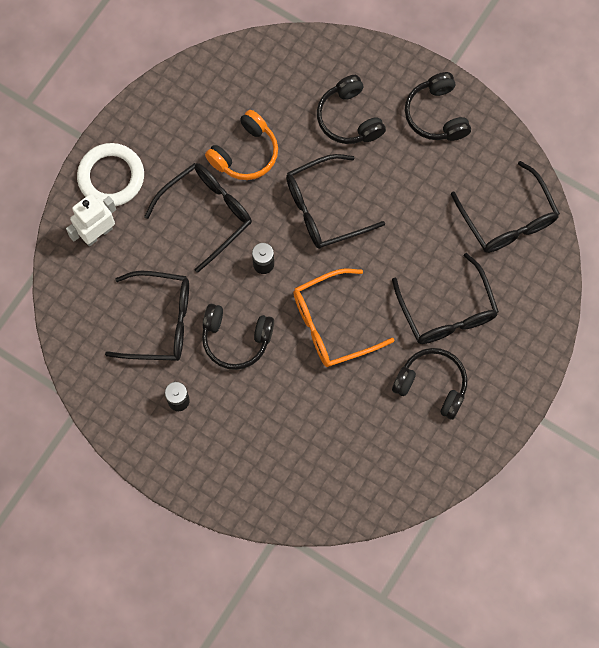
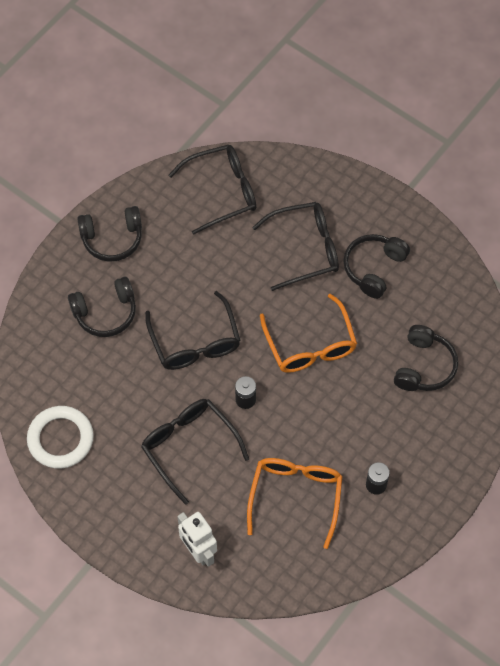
camera: 85 degrees left, 10 degrees down
(111, 177) = (139, 535): white ring -> white ring (60, 439)
(160, 321) = (295, 496): black glasses -> orange glasses
(236, 339) = (318, 429): black headphones -> black headphones (424, 366)
(245, 153) = (129, 407): orange headphones -> none

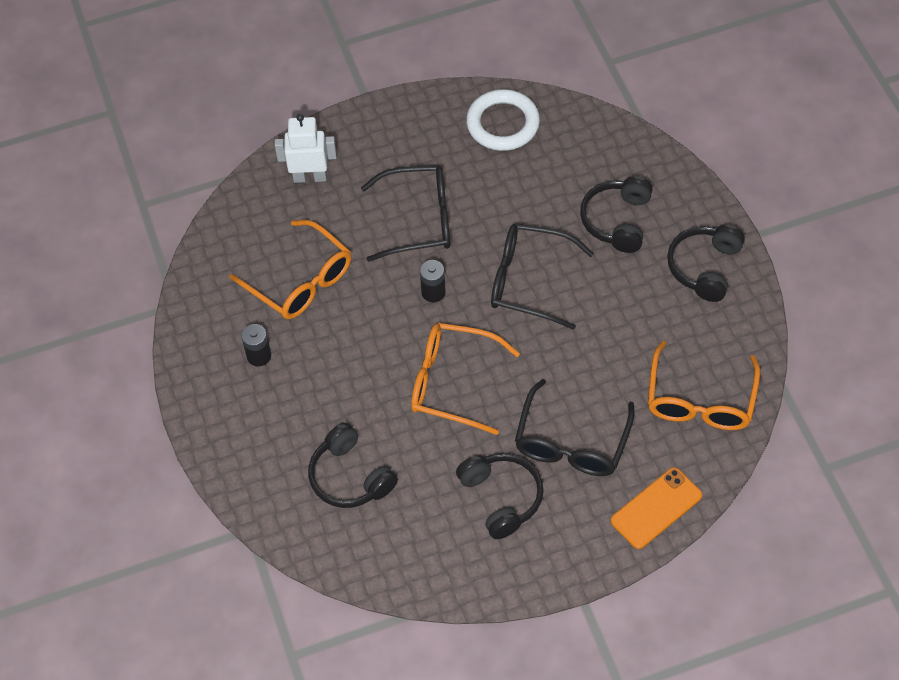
camera: 125 degrees right, 5 degrees down
(222, 192) = (700, 400): black glasses -> orange glasses
(319, 179) = (656, 508): none -> orange phone

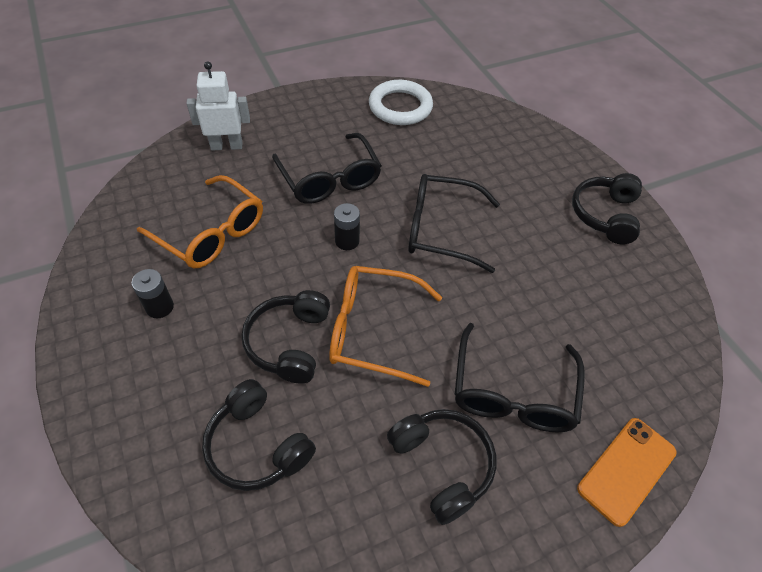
camera: 10 degrees left, 5 degrees down
(418, 220) = (329, 179): black glasses -> black glasses turned 75 degrees clockwise
(617, 221) = (514, 178): black headphones -> black headphones (289, 342)
(700, 400) = (639, 340): orange glasses -> none

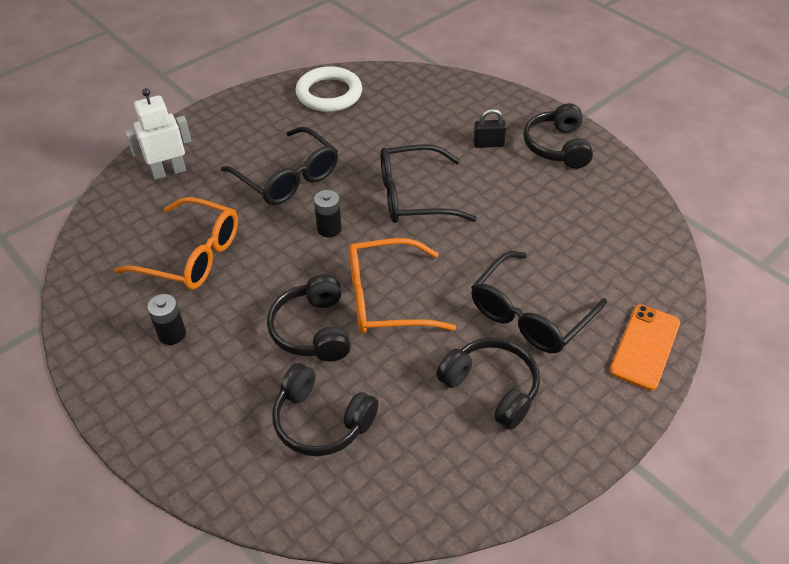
camera: 15 degrees left, 5 degrees down
(512, 392) = (529, 314): black glasses -> black glasses turned 45 degrees clockwise
(535, 194) = (488, 144): none -> black padlock

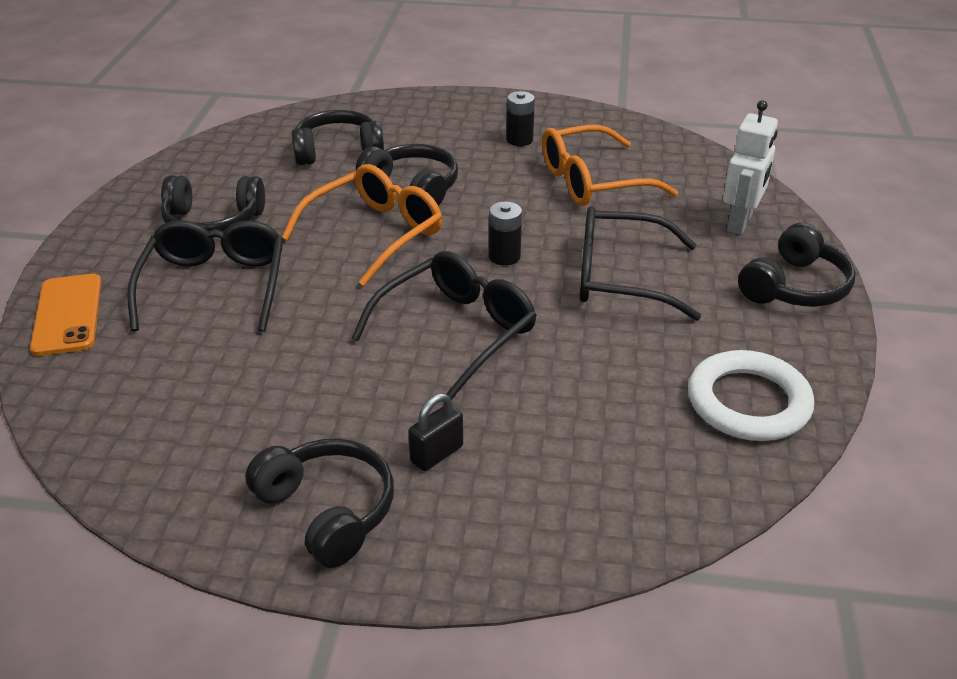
camera: 140 degrees right, 10 degrees down
(215, 124) = (795, 287): none -> black headphones

